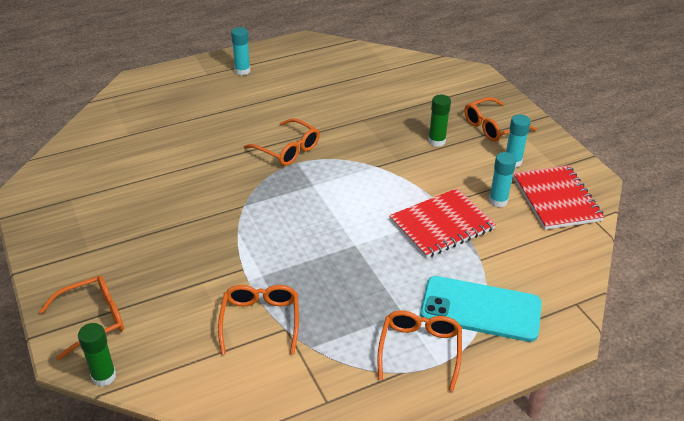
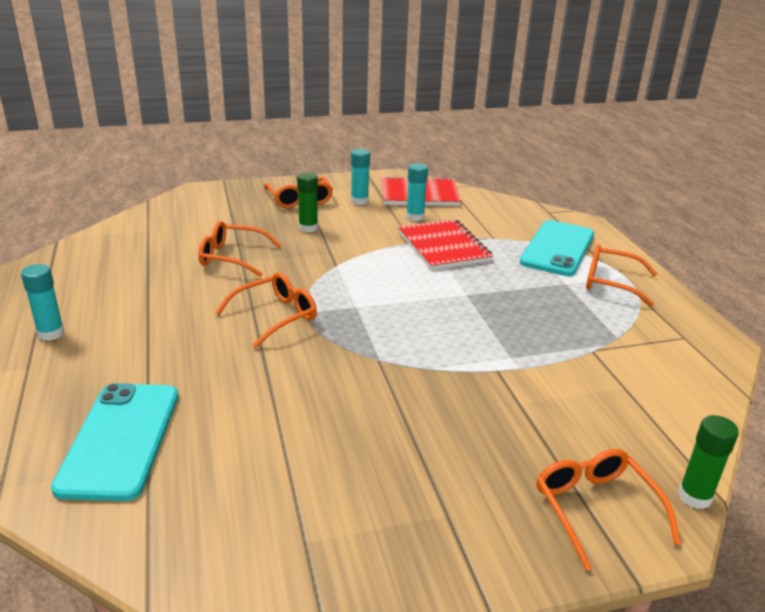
camera: 80 degrees left, 10 degrees down
(147, 121) = (121, 439): none -> turquoise phone
(260, 321) = (583, 365): orange glasses -> orange glasses (232, 257)

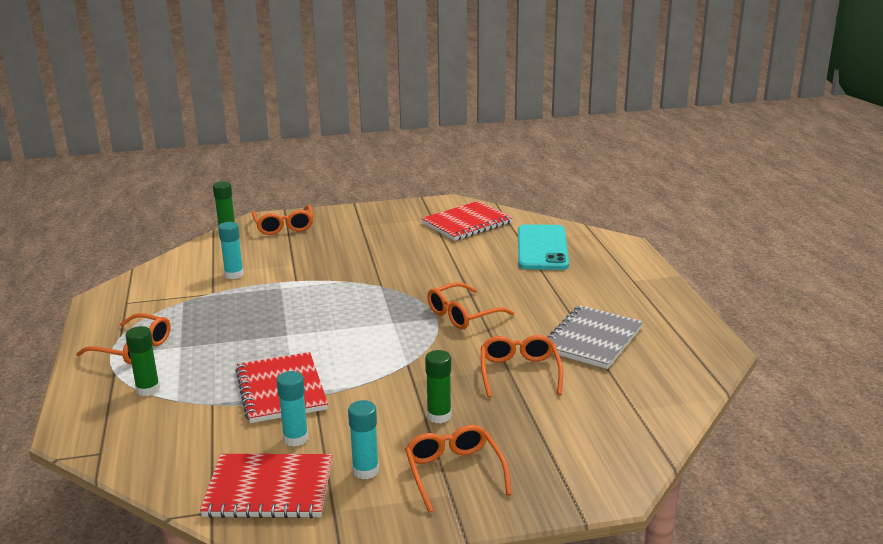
camera: 175 degrees left, 5 degrees down
(51, 333) = (638, 301): turquoise glue stick -> turquoise glue stick (234, 274)
(143, 286) = (592, 339): none -> grey notebook
(232, 257) = (519, 372): orange glasses -> orange glasses turned 105 degrees counterclockwise
(235, 521) = (467, 223): none -> red notebook
(557, 248) = (148, 389): turquoise phone -> green glue stick

